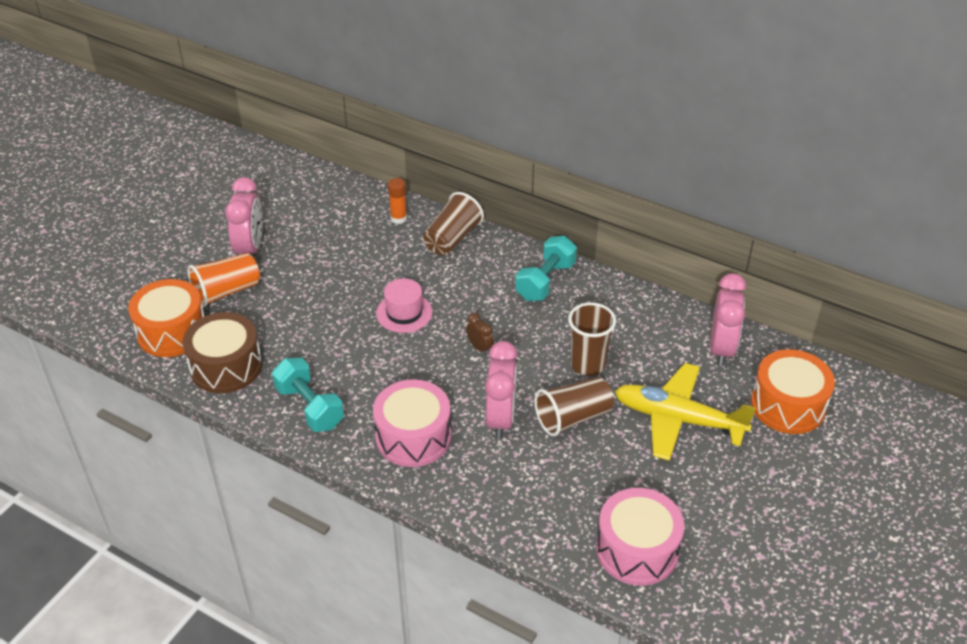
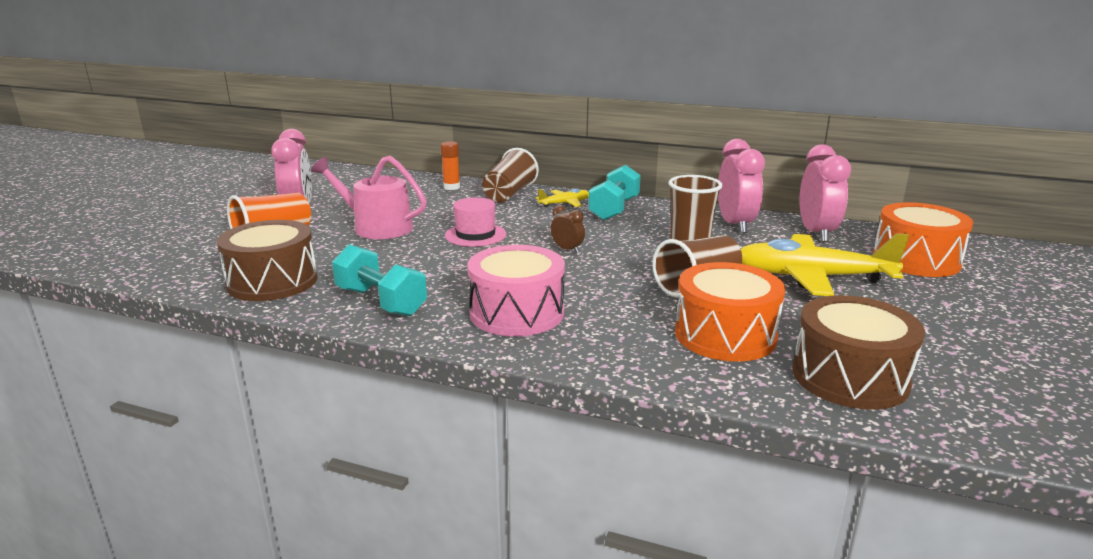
camera: 10 degrees left, 20 degrees down
(172, 332) = (206, 264): orange drum -> orange drum (725, 335)
(318, 288) = (377, 227): none -> pink watering can
(501, 264) = (564, 203): none -> yellow plane
(501, 419) = (615, 292): pink clock -> pink clock (735, 225)
(637, 549) = (850, 377): pink drum -> brown drum

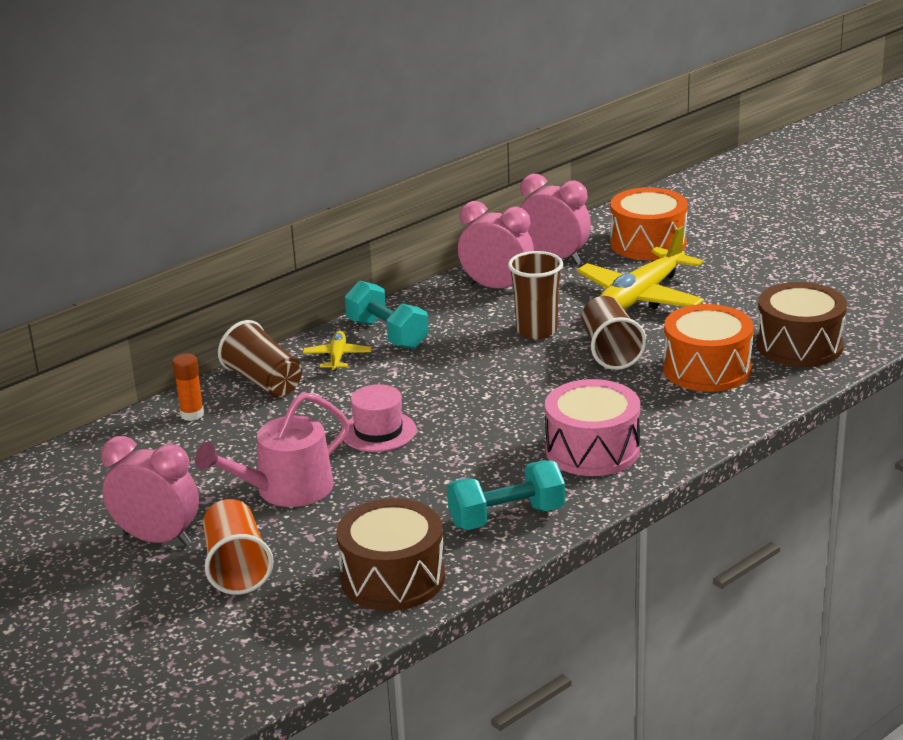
camera: 60 degrees left, 5 degrees up
(567, 249) = (472, 389): brown clock -> none

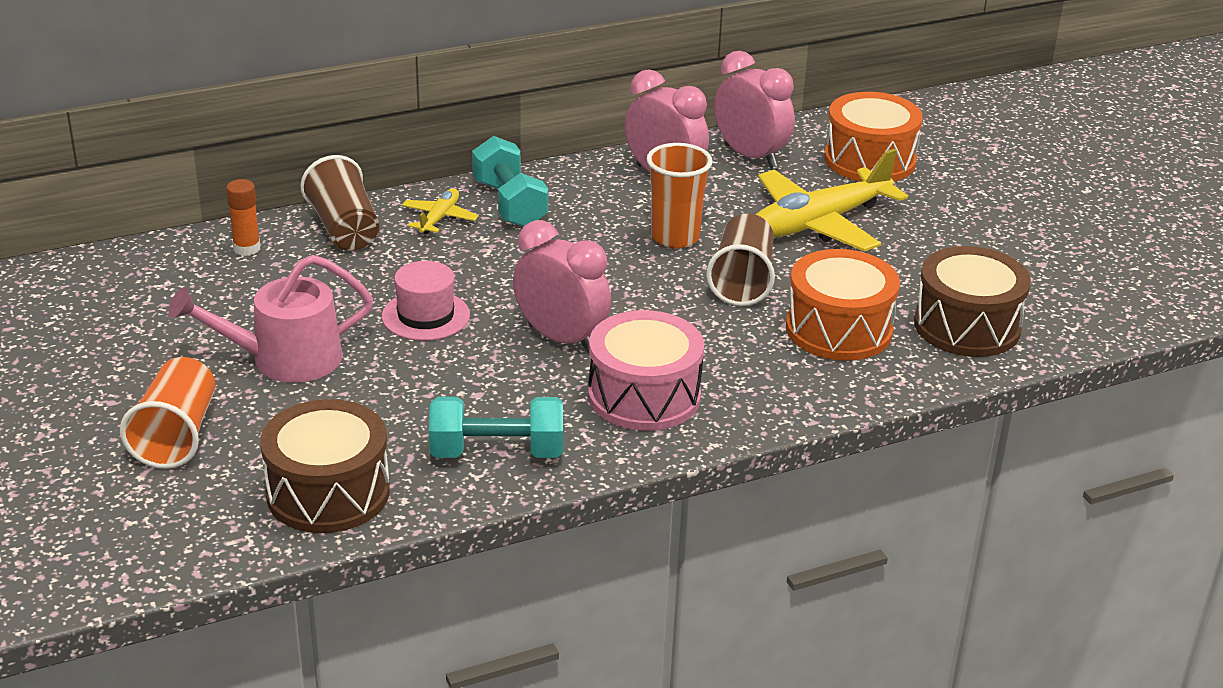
camera: 15 degrees right, 5 degrees up
(157, 539) = (119, 382): pink clock -> pink clock (561, 338)
(536, 331) = (675, 237): brown cup -> orange cup

